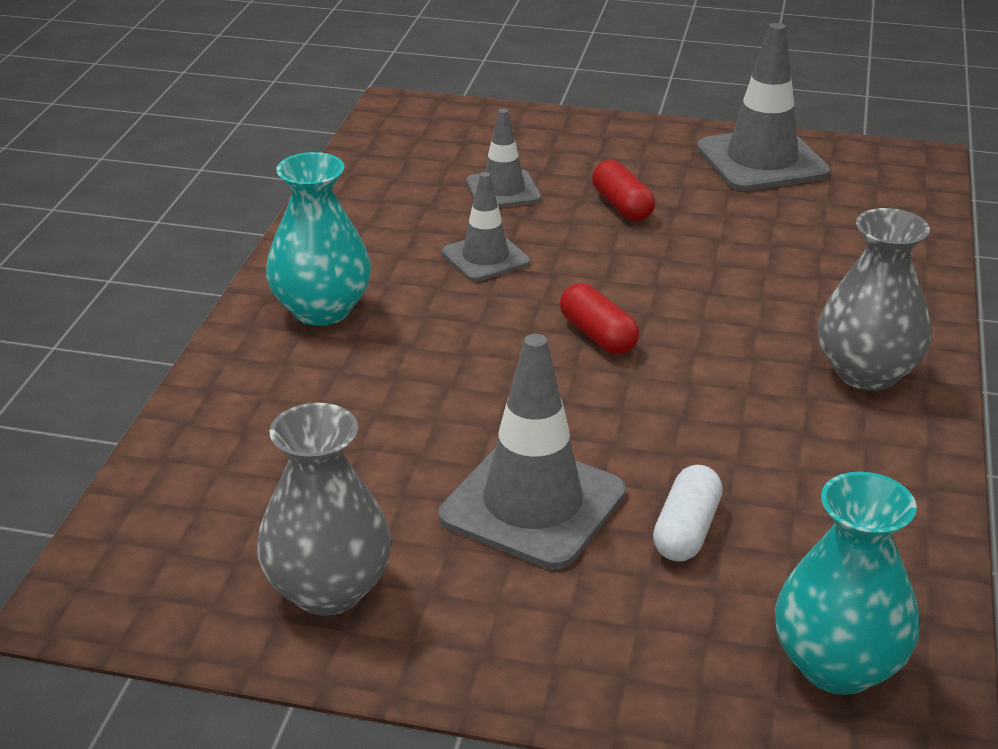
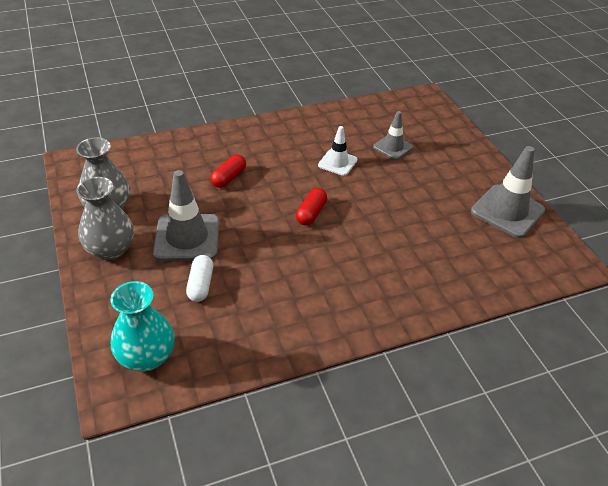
camera: 55 degrees right, 10 degrees up
(322, 310) = (264, 139): turquoise vase -> none
(485, 258) = (337, 163): grey traffic cone -> white traffic cone
(622, 206) = (417, 183): red capsule -> red capsule (228, 178)
(686, 531) = (201, 285): white capsule -> white capsule turned 75 degrees counterclockwise
(867, 372) = (357, 304): grey vase -> grey vase (111, 249)

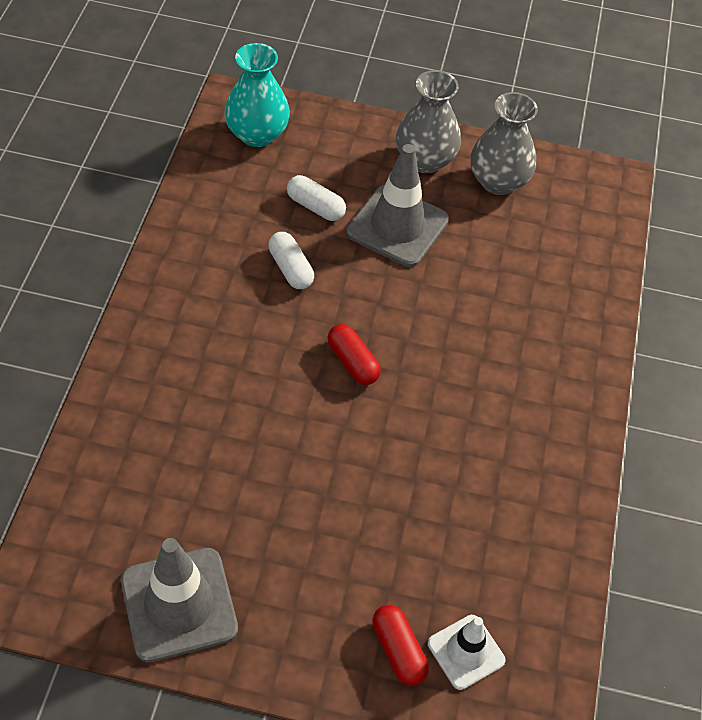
camera: 120 degrees right, 10 degrees up
(228, 178) = (483, 314): red capsule -> red capsule (398, 650)
(267, 271) = (291, 268): none -> white capsule
(337, 163) = (435, 455): white traffic cone -> white traffic cone (466, 652)
(393, 147) = (425, 557): grey traffic cone -> none

